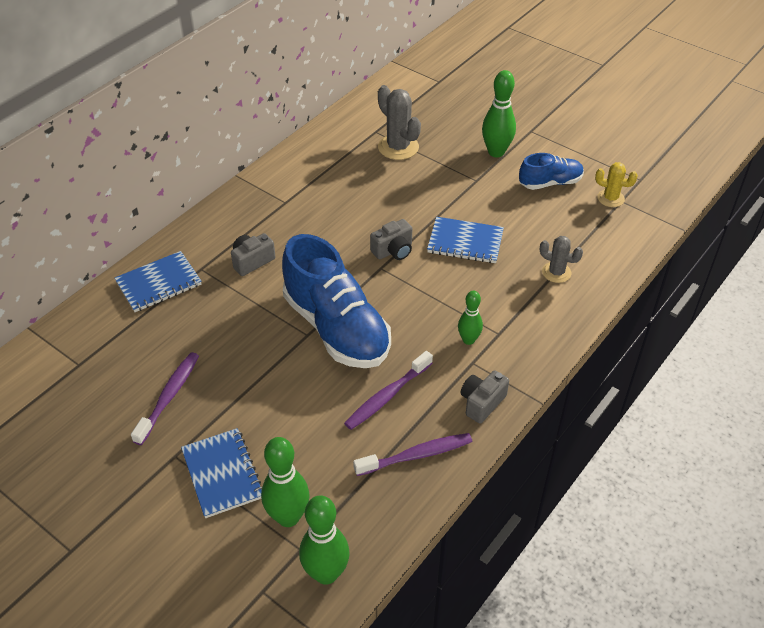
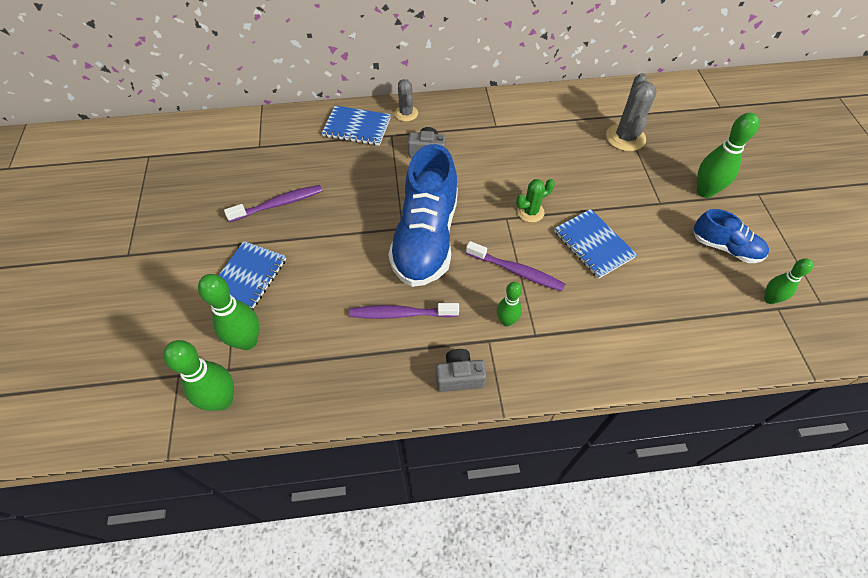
camera: 45 degrees right, 10 degrees up
(393, 250) = (530, 212): grey camera -> green cactus
(416, 455) = (369, 374): purple toothbrush -> purple toothbrush (516, 271)
(556, 272) = (642, 324): grey cactus -> grey cactus (406, 113)
(610, 198) = (769, 299): yellow cactus -> green bowling pin

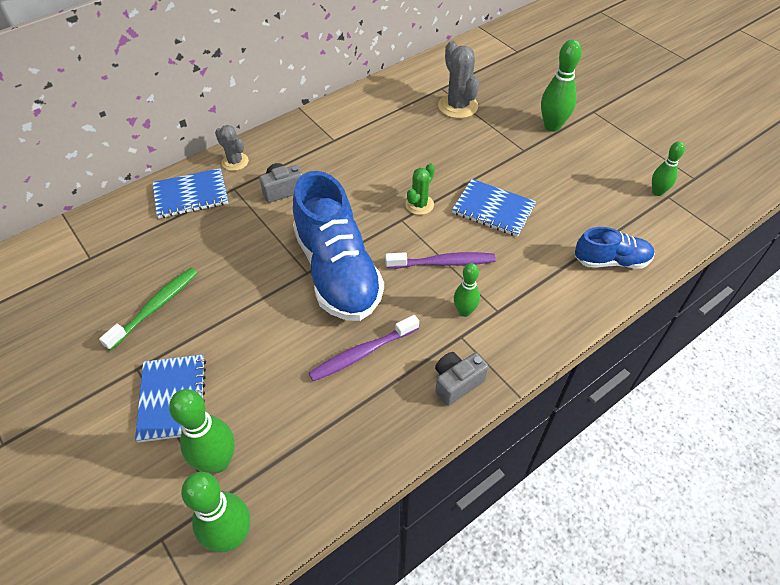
camera: 30 degrees left, 5 degrees down
(278, 204) = (155, 307): purple toothbrush -> green toothbrush
(725, 247) = (598, 165): blue shoe -> blue shoe (611, 261)

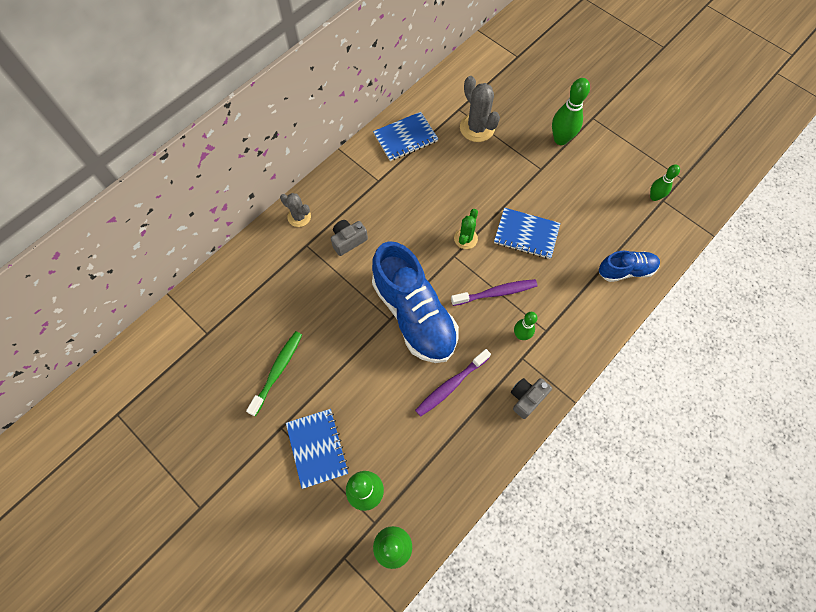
camera: 10 degrees left, 15 degrees up
(191, 195) = (272, 258): blue notebook -> blue notebook (405, 138)

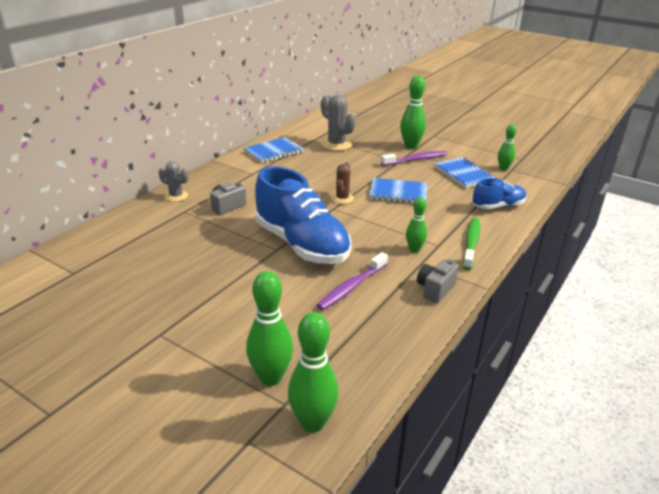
camera: 10 degrees left, 35 degrees down
(277, 371) = (155, 292): green toothbrush -> green toothbrush (471, 243)
(317, 448) = (205, 346): blue notebook -> blue notebook (463, 174)
(465, 238) = (342, 198): green cactus -> brown cactus
(496, 293) = (381, 226): purple toothbrush -> purple toothbrush (416, 160)

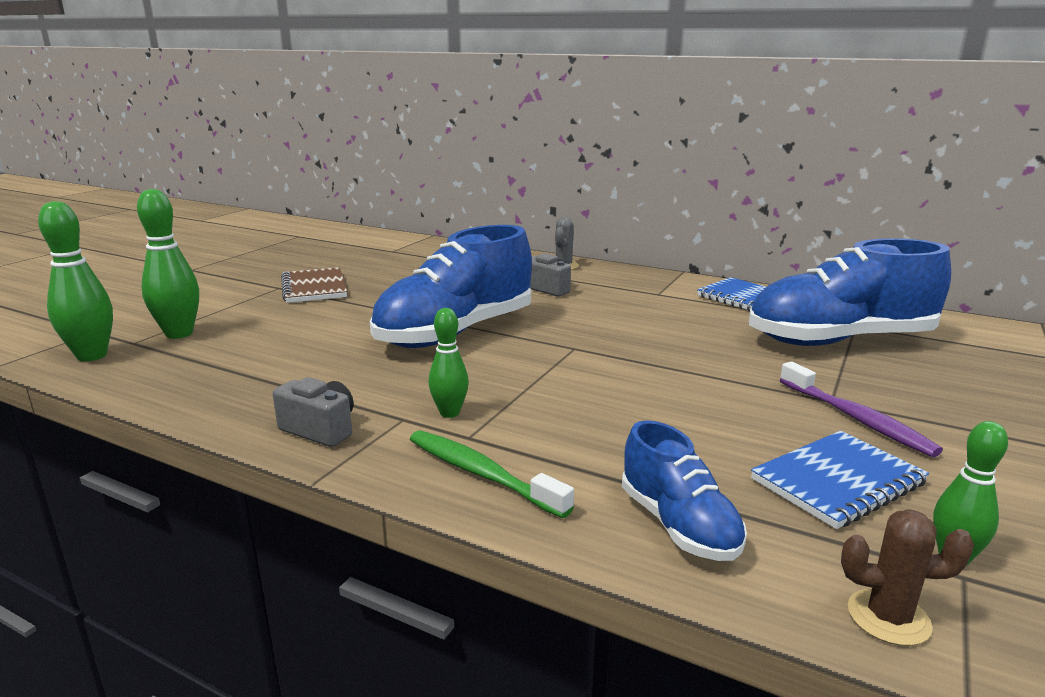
camera: 85 degrees right, 10 degrees down
(173, 312) = (314, 288): none -> brown notebook
(336, 144) = (839, 340): grey cactus -> blue shoe
(342, 198) = (613, 352): brown cactus -> brown cactus (888, 617)
(351, 287) = (341, 367): purple toothbrush -> none
(398, 193) = (667, 399): blue notebook -> none
(410, 146) = (932, 413): green bowling pin -> none
(471, 243) = (481, 474): green toothbrush -> green toothbrush turned 150 degrees counterclockwise

